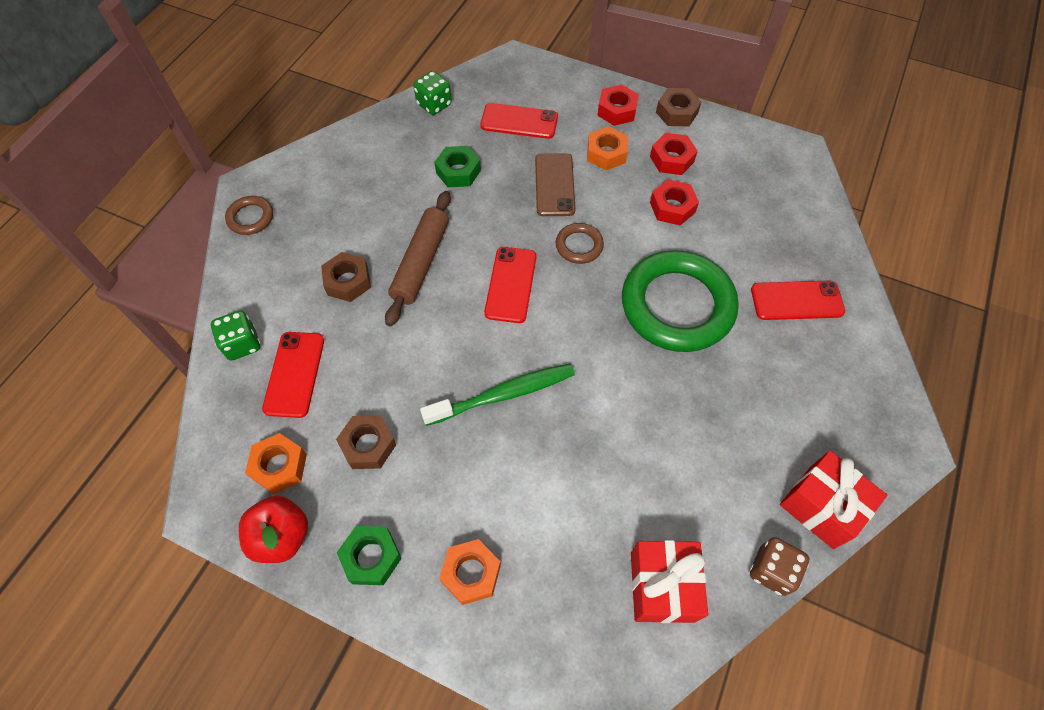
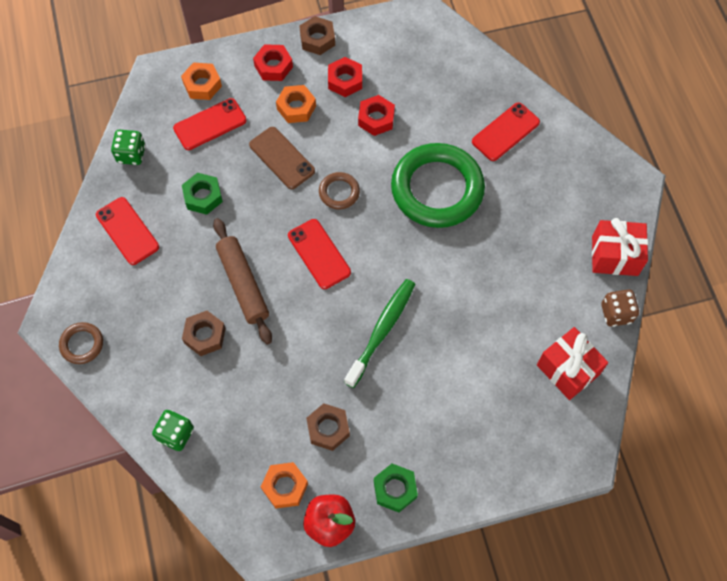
camera: 40 degrees left, 5 degrees up
(294, 374) = (233, 424): red phone -> red phone (127, 231)
(471, 573) = (460, 449): orange nut -> orange nut (202, 85)

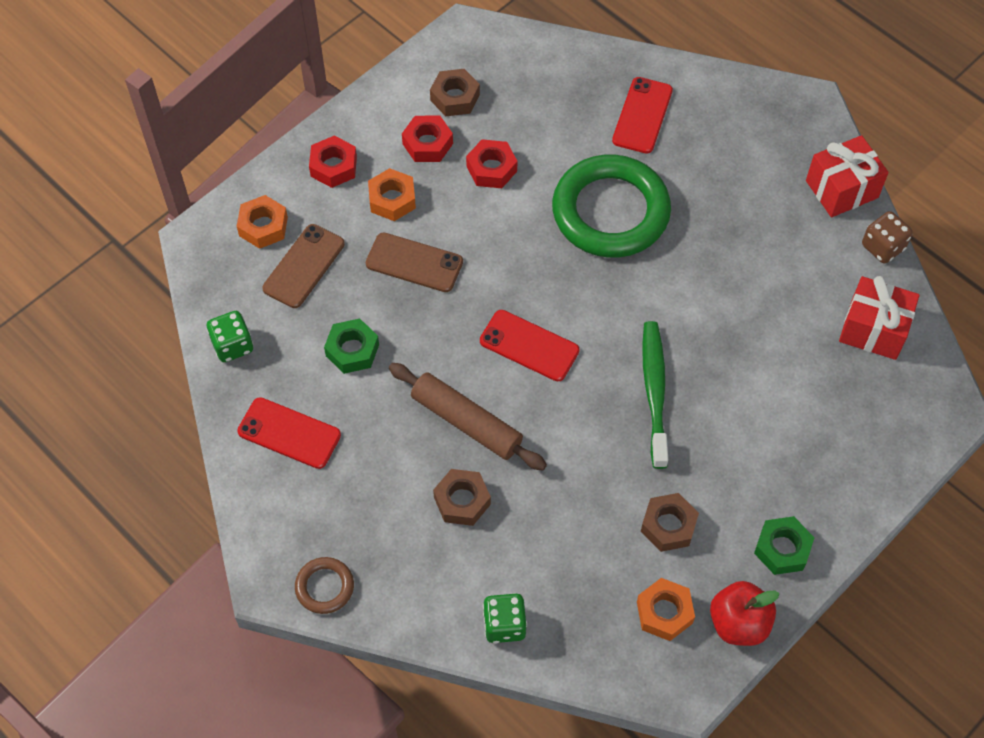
camera: 30 degrees left, 5 degrees down
(210, 124) = (303, 266): red phone -> brown phone
(317, 39) = (364, 113): brown nut -> brown nut (455, 97)
(339, 192) = (505, 268): brown ring -> none

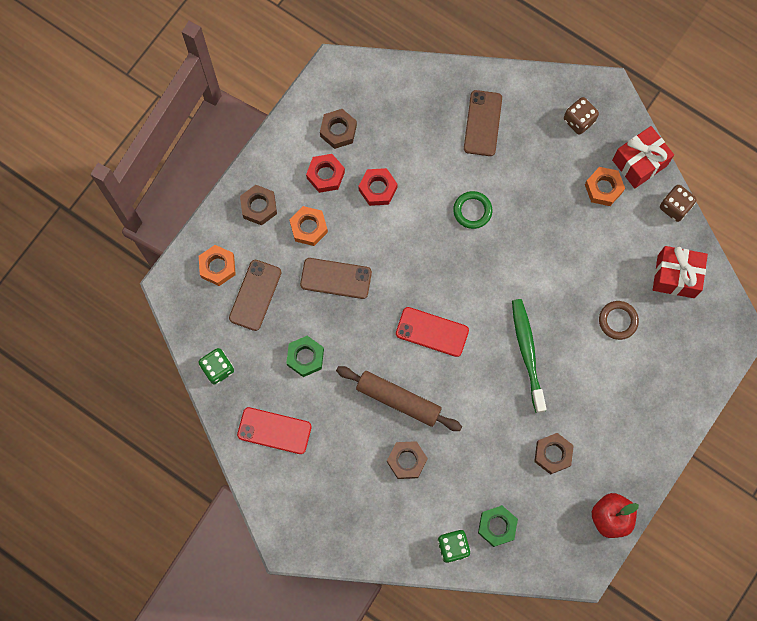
camera: 10 degrees left, 15 degrees up
(324, 587) = (324, 541): brown ring -> brown ring (618, 321)
(333, 166) = (259, 207): red nut -> brown nut
(610, 212) = (472, 211): green ring -> green ring, size x0.44
(642, 115) = (482, 123): red phone -> brown phone
(664, 612) = (559, 518): orange nut -> orange nut (603, 188)
(768, 130) = (579, 120): none -> brown dice
(782, 549) = (633, 457): green nut -> green nut (497, 526)

